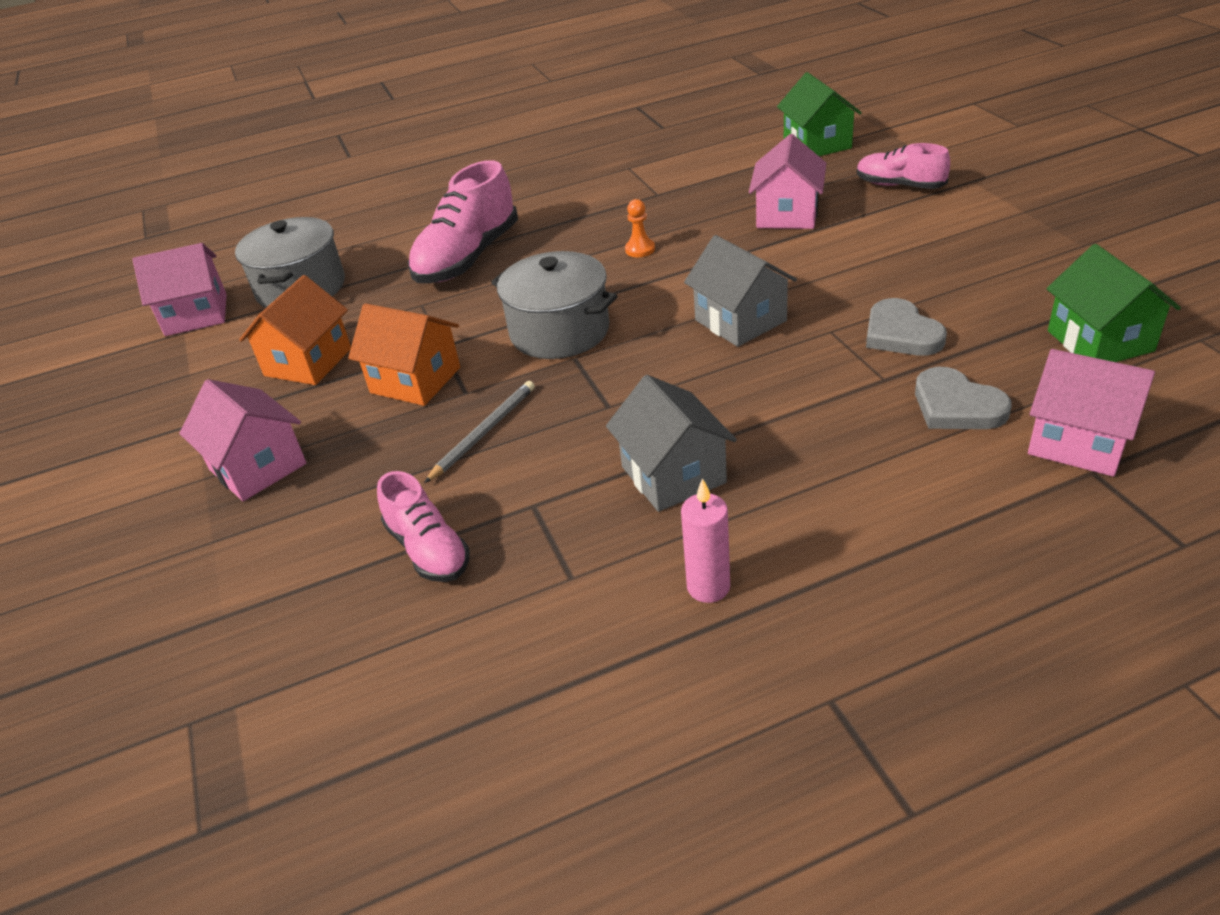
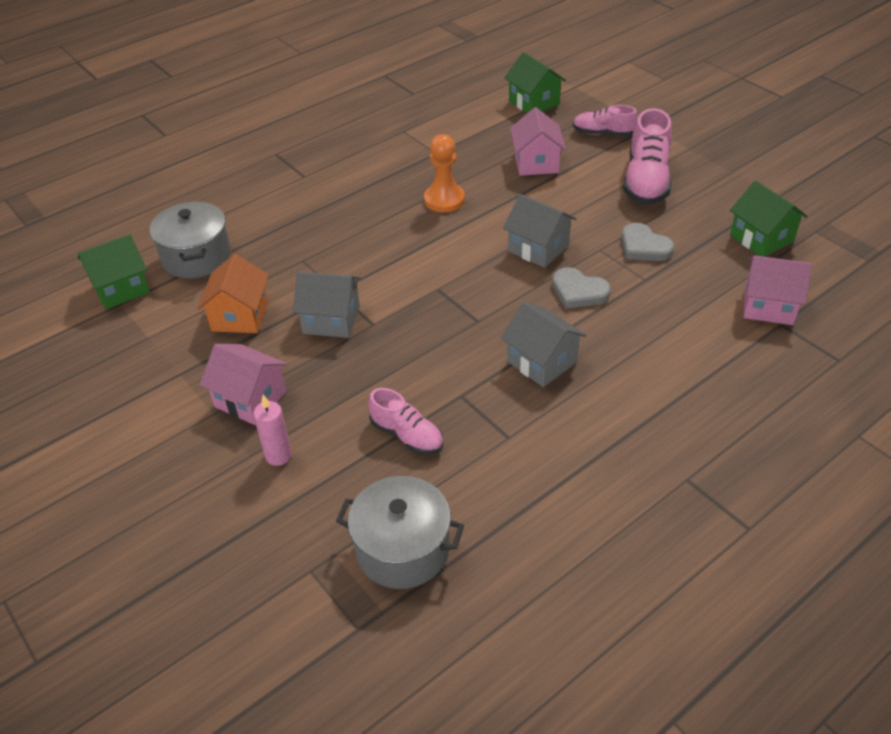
camera: 20 degrees left, 5 degrees up
(196, 315) = (121, 288): pink house -> green house
(415, 380) = (331, 319): orange house -> grey house
(468, 258) = (317, 218): pink shoe -> pink shoe (646, 181)
(484, 433) = (402, 351): grey pencil -> none
(559, 331) = (417, 270): grey pot -> grey pot (402, 549)
(640, 249) = (444, 200): orange pawn -> orange pawn, size x1.89
(708, 587) = (593, 428): pink candle -> pink candle (278, 455)
(956, 406) = (694, 292): grey heart -> grey heart (578, 291)

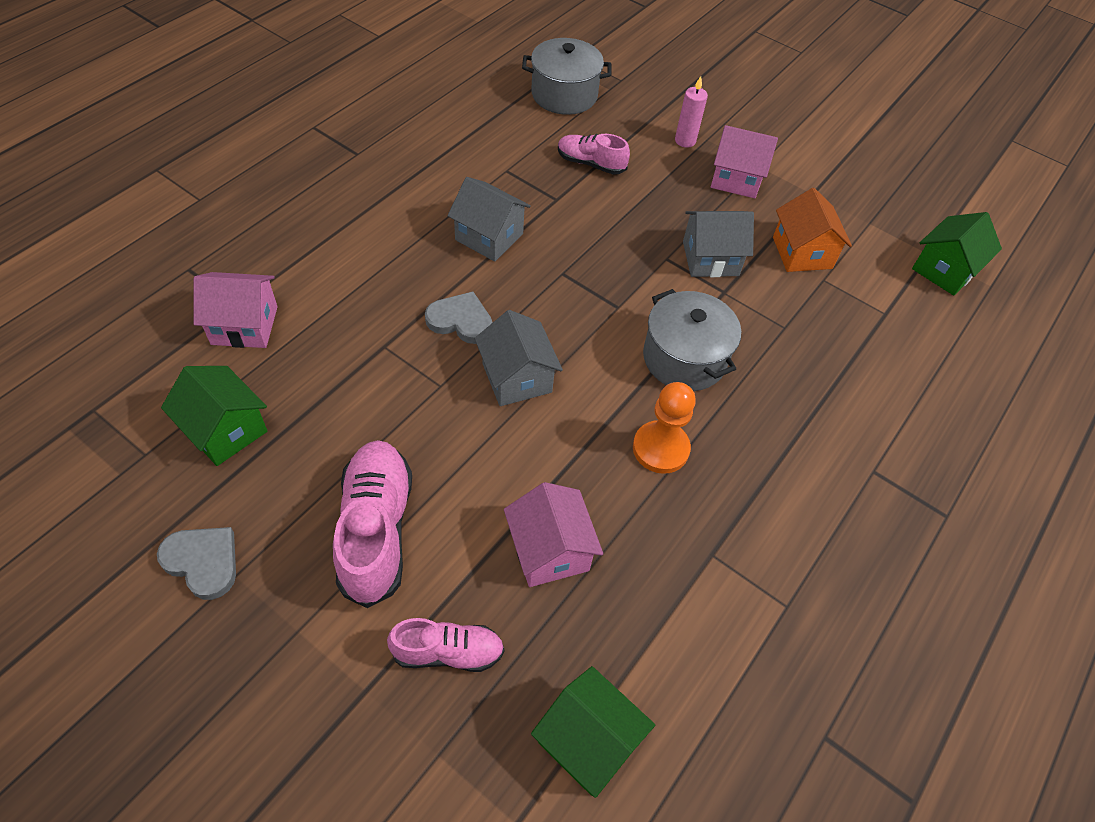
camera: 160 degrees right, 10 degrees up
(196, 257) = (902, 318): grey pot -> grey pot (684, 358)
(538, 248) = (517, 378): grey house -> grey house turned 45 degrees clockwise
(644, 246) = (384, 397): grey heart -> grey heart (203, 562)

